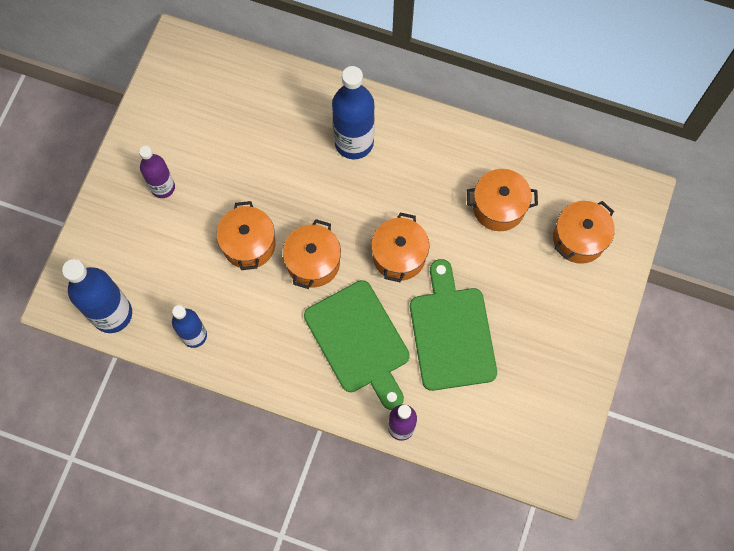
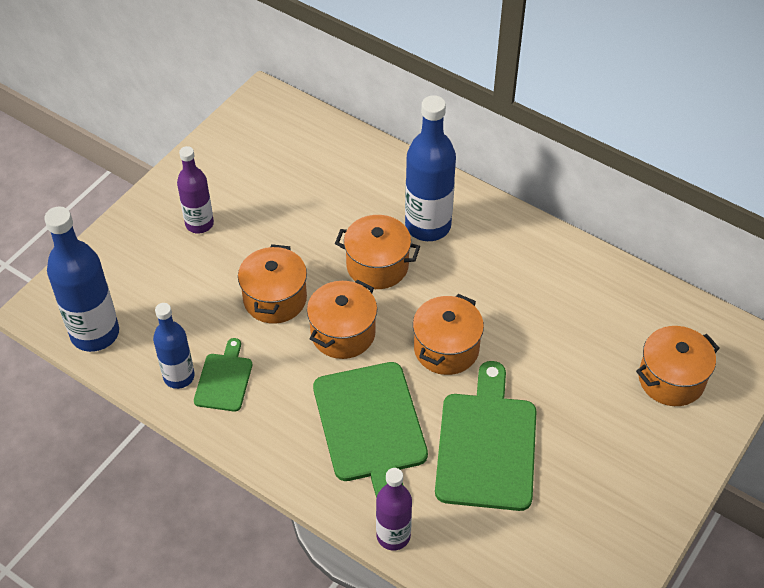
camera: 15 degrees right, 20 degrees down
(231, 328) = (224, 379): none -> green cutting board
(498, 207) = (580, 325): orange pot -> orange pot (377, 266)

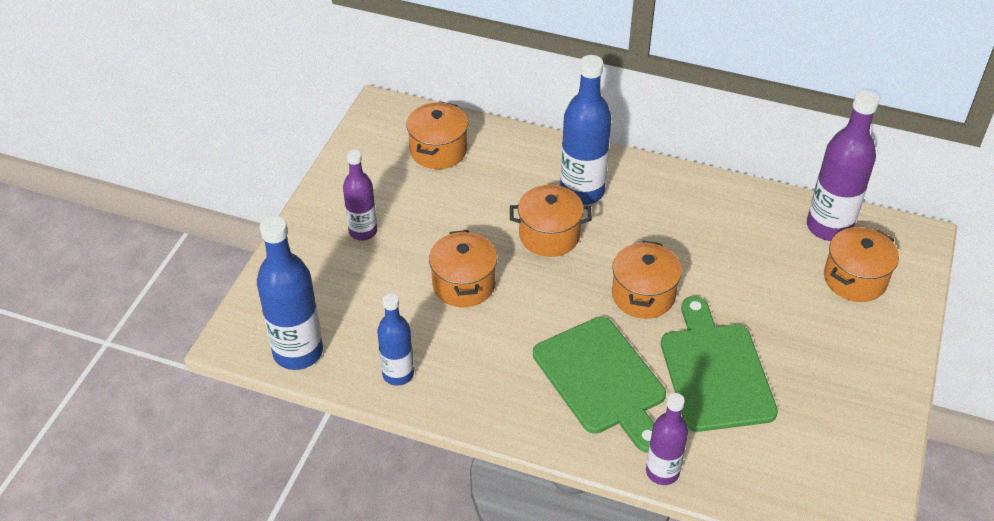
camera: 15 degrees left, 5 degrees down
(224, 379) = (443, 367): green cutting board -> none
(343, 333) = (541, 301): orange pot -> orange pot (438, 150)
(667, 317) = (829, 227): none -> purple bottle

